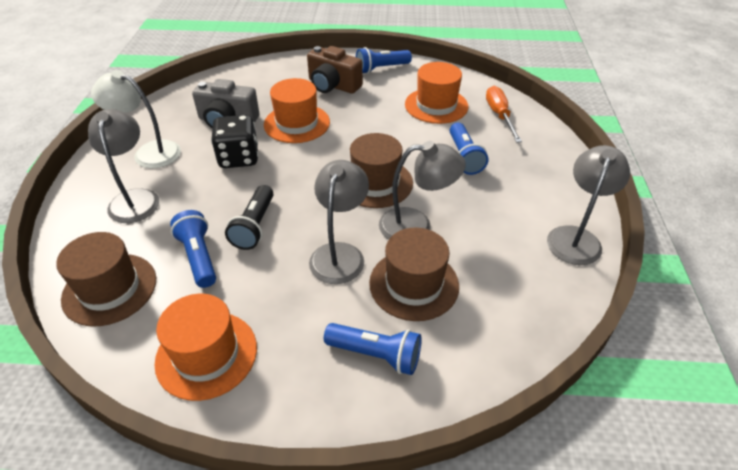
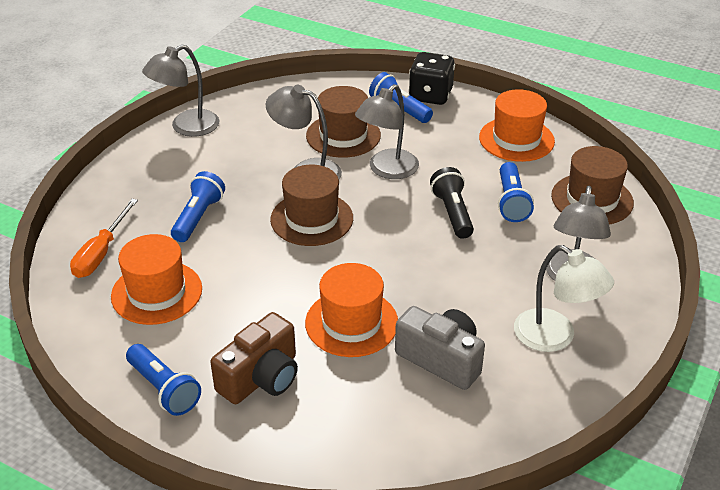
camera: 155 degrees left, 5 degrees down
(239, 158) = (444, 293): black dice -> black dice (430, 95)
(254, 226) = (452, 213): black flashlight -> black flashlight turned 45 degrees counterclockwise
(333, 85) = (261, 377): brown camera -> brown camera turned 75 degrees clockwise
(381, 69) = (164, 389): blue flashlight -> blue flashlight turned 45 degrees clockwise

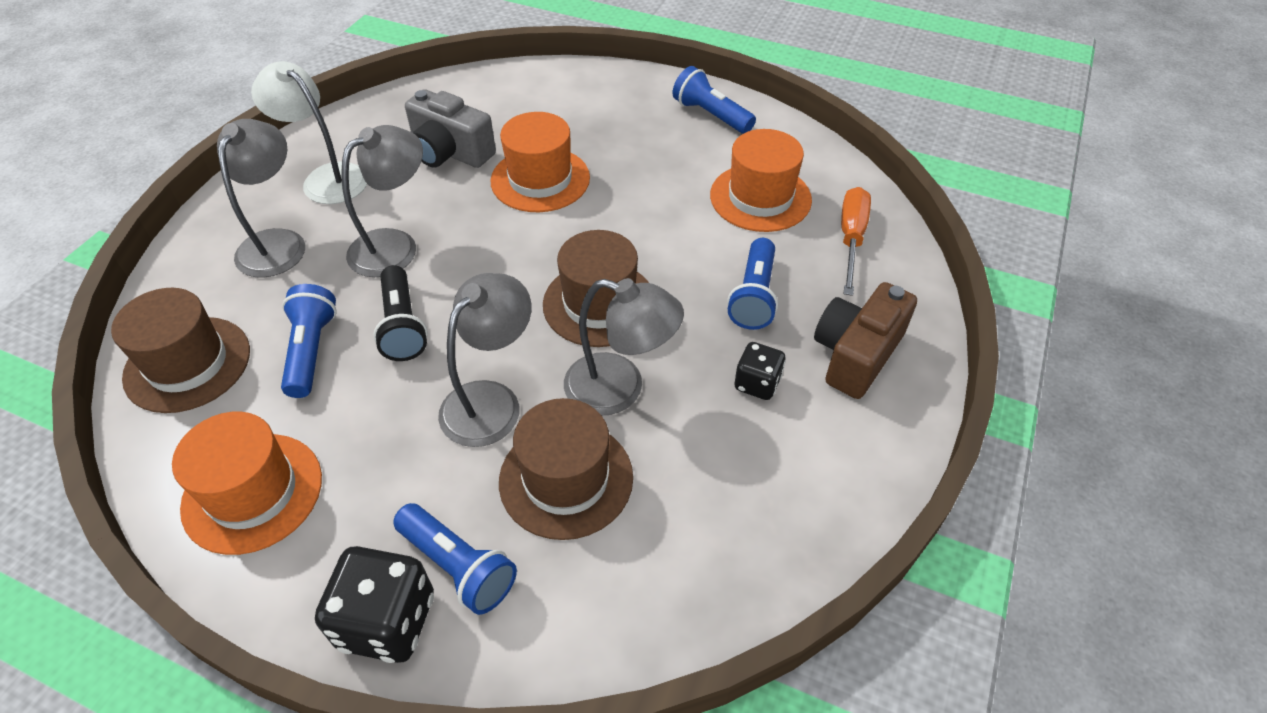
camera: 175 degrees right, 10 degrees up
(186, 127) = (851, 479): grey lamp -> grey lamp (395, 245)
(219, 169) = (757, 383): none -> black dice
(261, 377) = (624, 128): brown camera -> brown camera (856, 354)

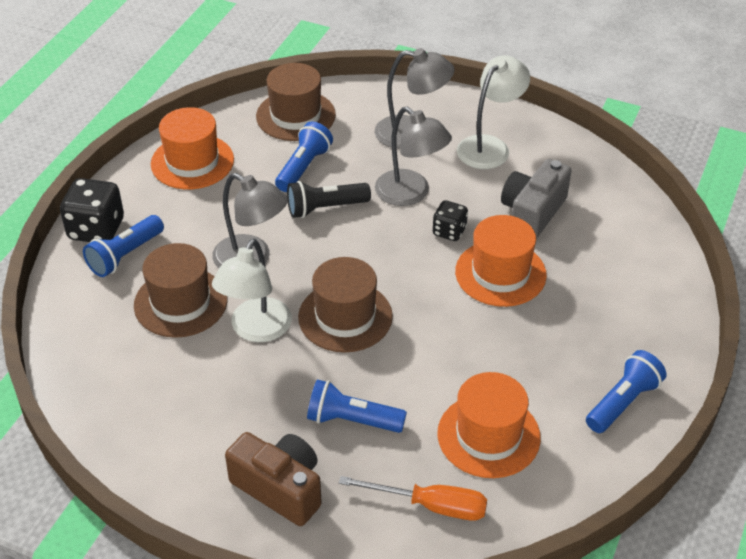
camera: 90 degrees right, 5 degrees down
(311, 351) = (303, 167): blue flashlight -> blue flashlight turned 60 degrees counterclockwise
(620, 389) = (256, 330): grey lamp -> white lamp
(757, 383) = (254, 415): black dice -> black dice (449, 231)

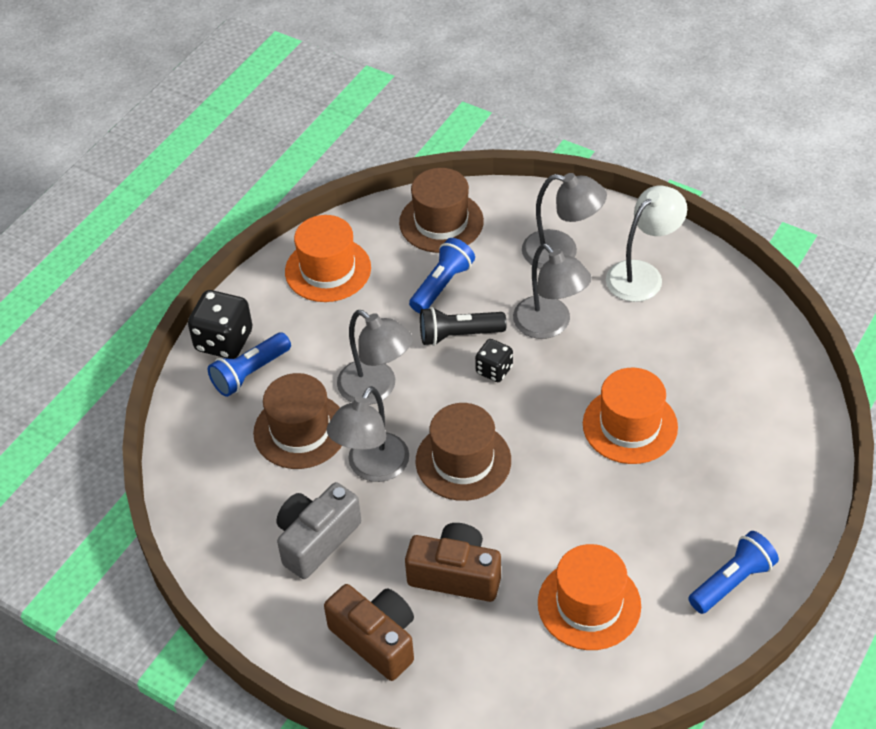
camera: 10 degrees right, 5 degrees up
(256, 330) = (372, 468): white lamp -> grey lamp
(352, 420) = (455, 575): blue flashlight -> brown camera
(430, 505) = (520, 672): orange screwdriver -> none
(449, 231) = (584, 372): black dice -> black dice (494, 370)
(532, 213) = (675, 357): grey camera -> grey camera (316, 540)

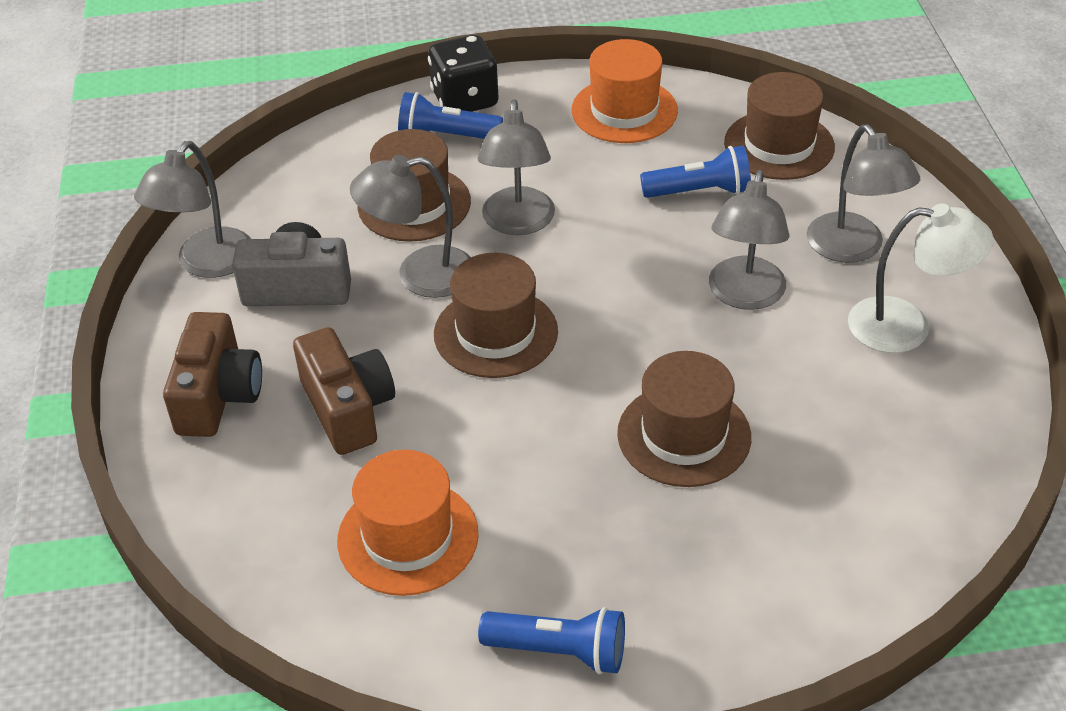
camera: 50 degrees right, 5 degrees down
(238, 578) = (207, 264): none -> grey lamp
(458, 335) = (651, 239): black flashlight -> none
(494, 370) = (636, 289): black dice -> none
(630, 425) = (684, 435): orange hat -> brown hat

